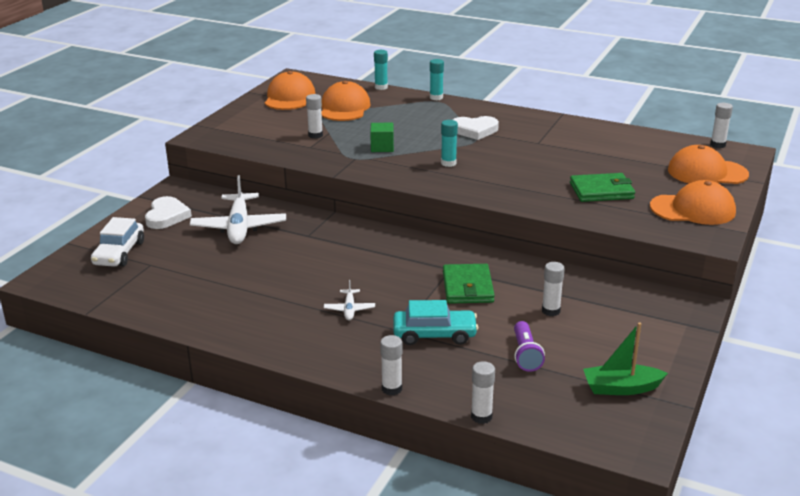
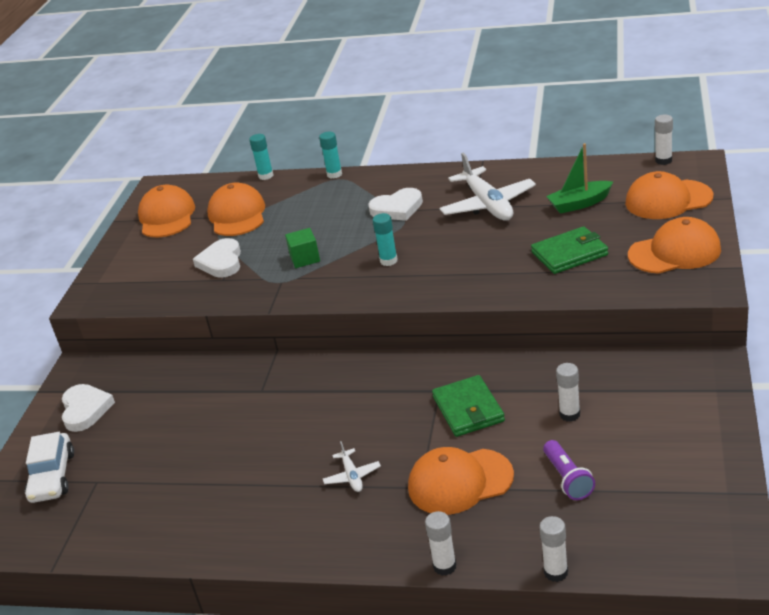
camera: 10 degrees left, 5 degrees up
(239, 227) = (177, 402): white plane -> white plane (488, 205)
(315, 135) = (221, 262): white glue stick -> white heart
(434, 335) = (460, 482): turquoise car -> orange cap
(621, 388) = (684, 491): green boat -> green boat (579, 204)

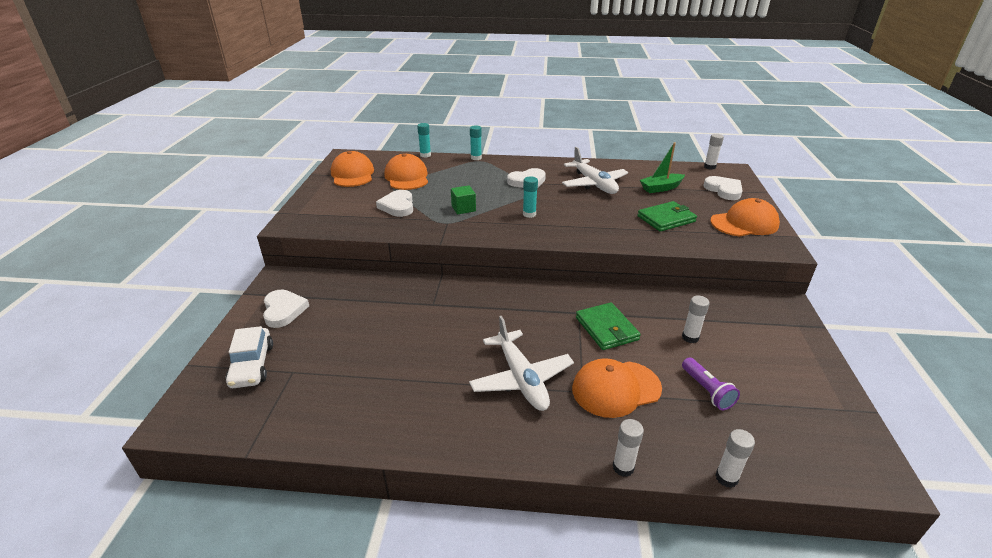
camera: 10 degrees left, 0 degrees up
(352, 476) = (521, 379): white plane -> white plane, size x2.12
(668, 200) = (724, 190): orange cap -> white heart

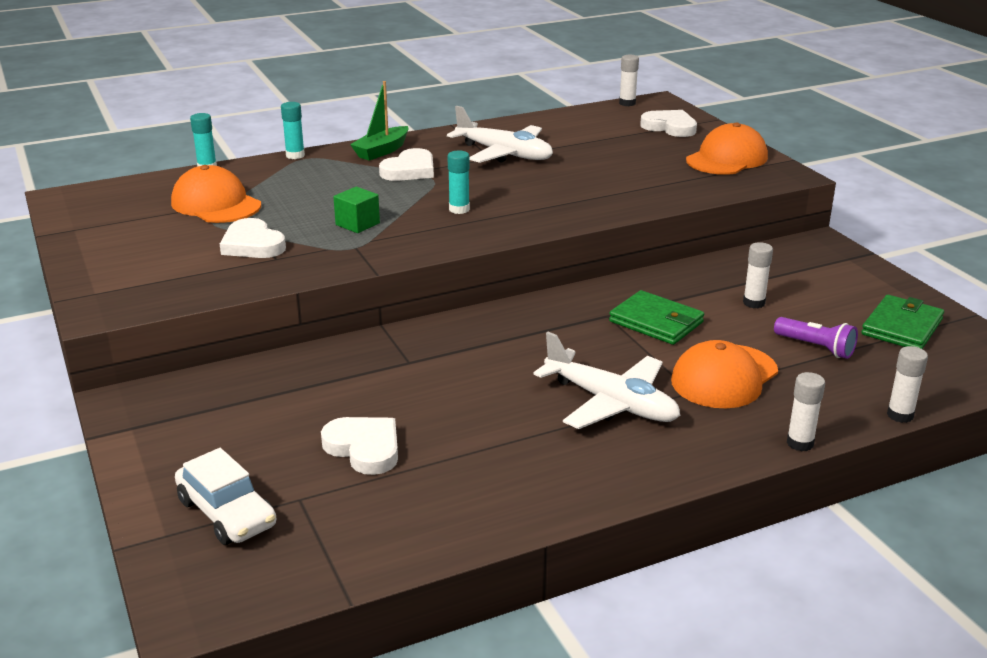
camera: 30 degrees left, 5 degrees down
(283, 310) = (189, 437): white heart -> white heart (364, 448)
(352, 174) = (116, 220): orange cap -> none
(661, 188) = (594, 140): green boat -> green boat (382, 151)
(666, 219) = (636, 174): green wallet -> green wallet (902, 327)

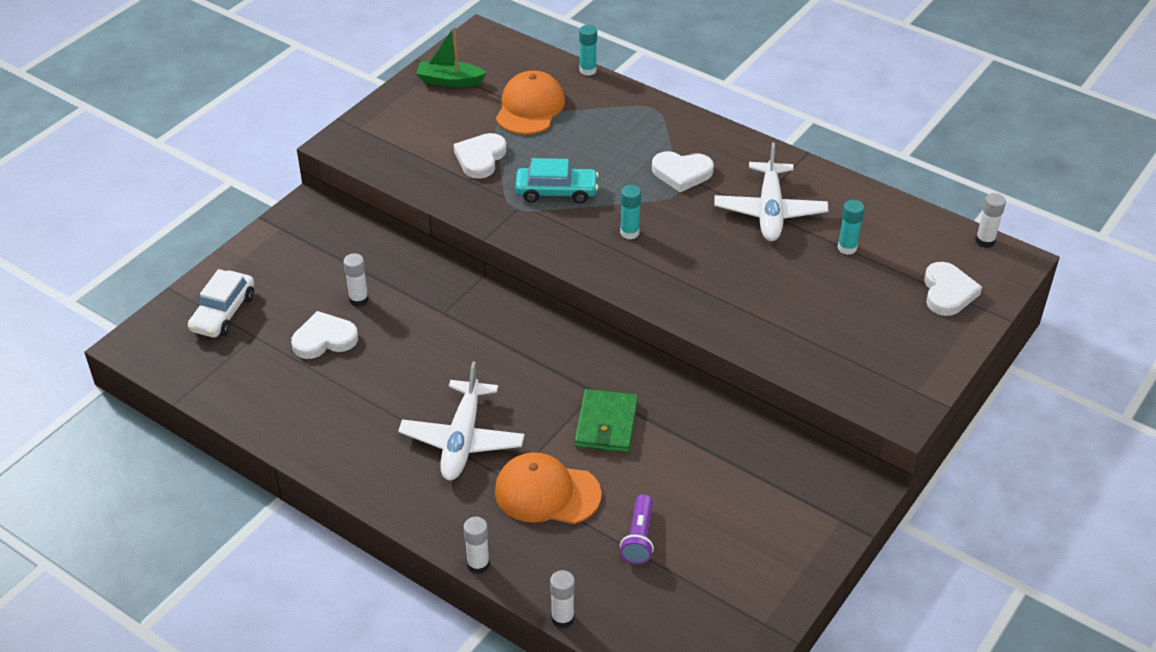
camera: 60 degrees right, 15 degrees up
(295, 155) = (653, 100): turquoise glue stick -> turquoise glue stick (847, 248)
(357, 224) = (556, 192): green cube -> turquoise car
(364, 448) = (324, 339): white heart -> white heart turned 120 degrees counterclockwise
(382, 151) = (707, 140): green boat -> green boat (450, 81)
(727, 159) = (901, 357): orange cap -> none
(754, 303) = (690, 476): white glue stick -> white glue stick (359, 300)
(902, 327) = (723, 589): green wallet -> none

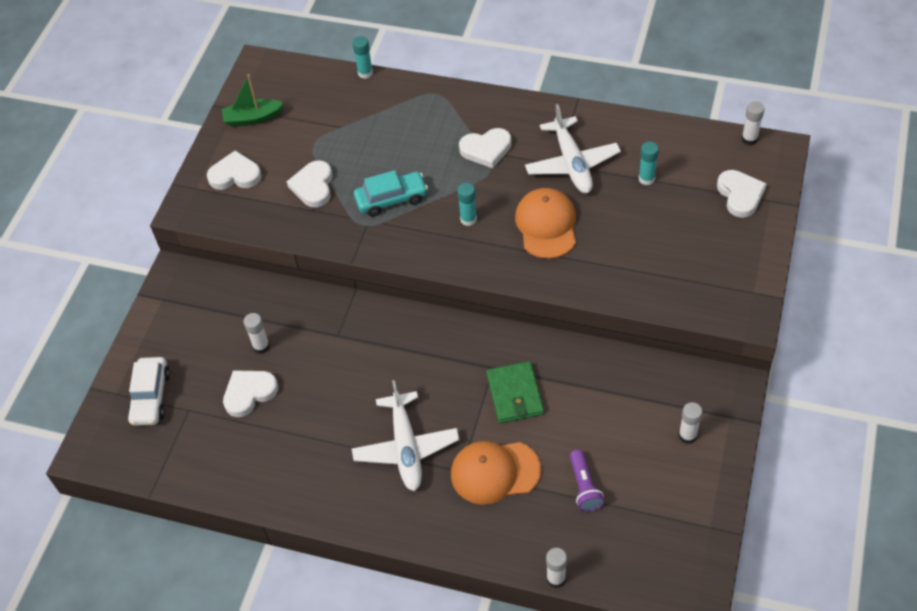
camera: 15 degrees left, 10 degrees up
(405, 127) = (235, 175): none -> white heart
(478, 565) = (469, 555): white glue stick -> white glue stick (687, 436)
(530, 107) = (333, 124): orange cap -> orange cap (546, 225)

